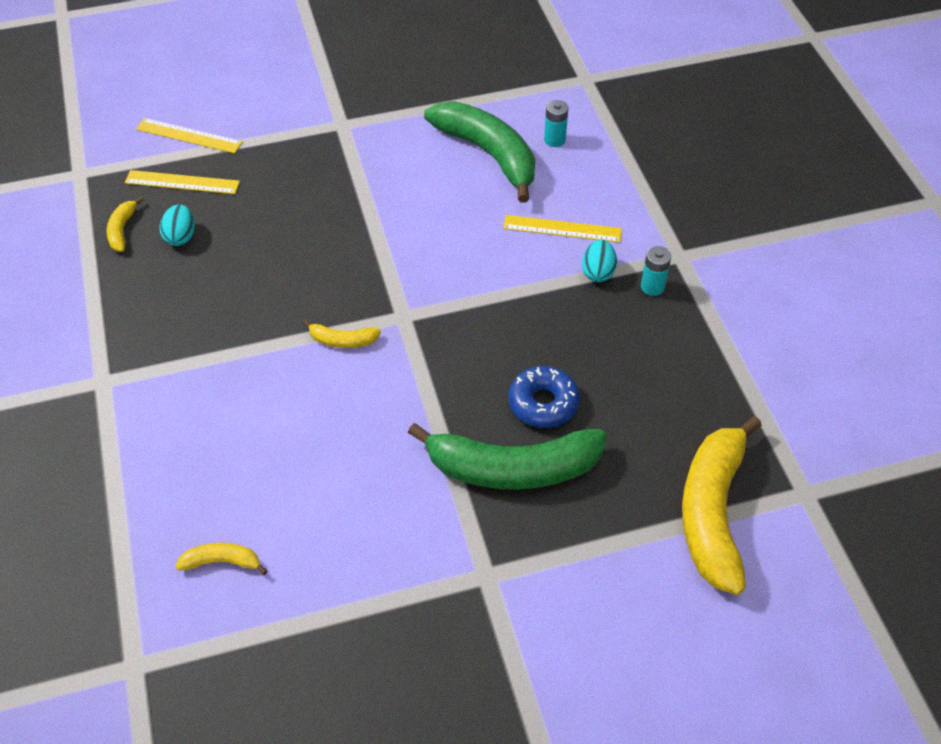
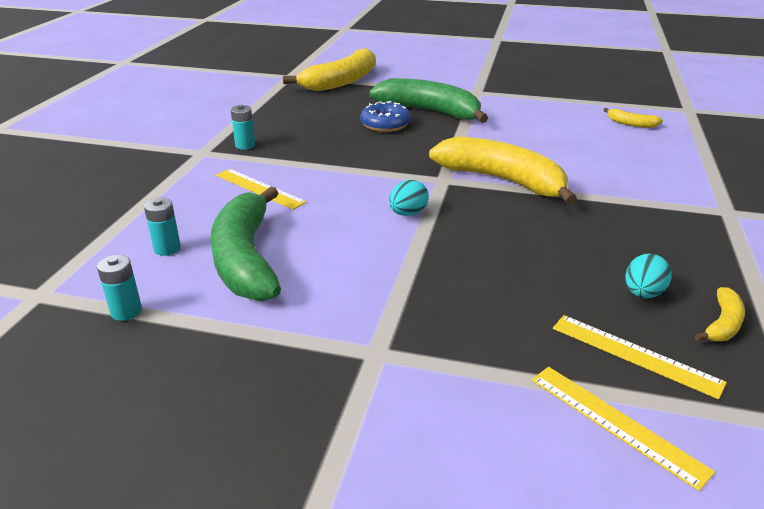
camera: 150 degrees left, 20 degrees down
(342, 340) = (502, 180): yellow banana -> yellow banana, size x2.30
(516, 90) = (126, 311): none -> turquoise battery
(598, 272) = (270, 161): turquoise egg -> turquoise egg (407, 213)

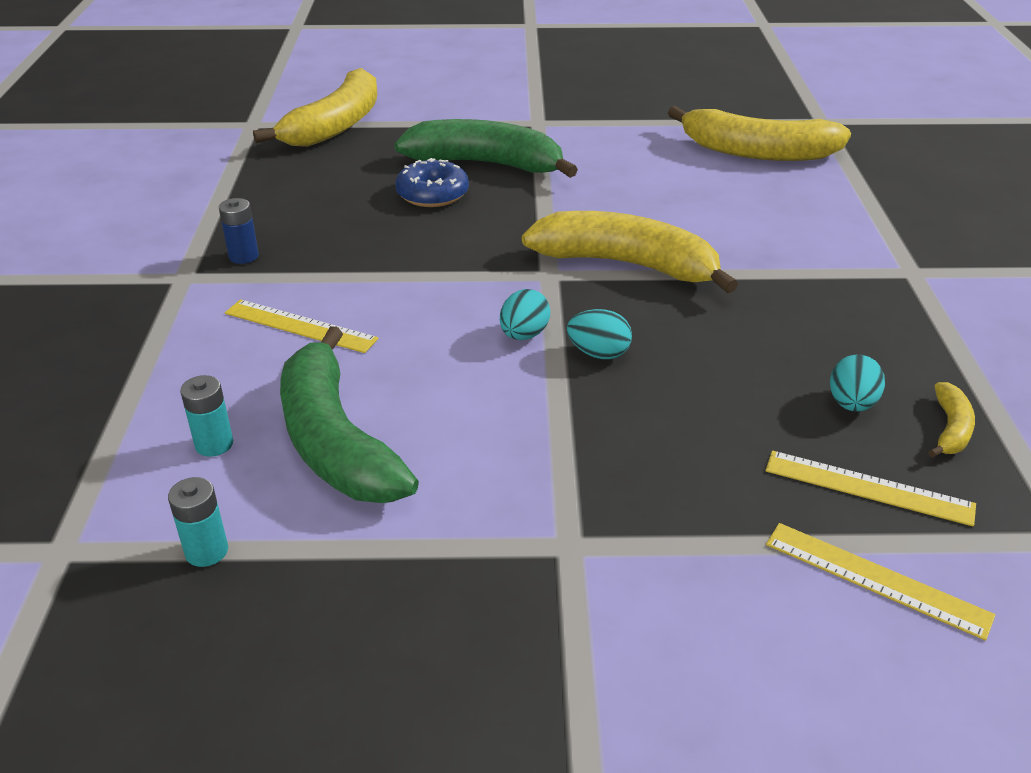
camera: 15 degrees left, 5 degrees up
(245, 145) = (243, 256): turquoise battery -> blue battery
(456, 232) = (598, 353): none -> turquoise egg
(630, 124) = (757, 152): yellow banana -> yellow banana, size x2.30

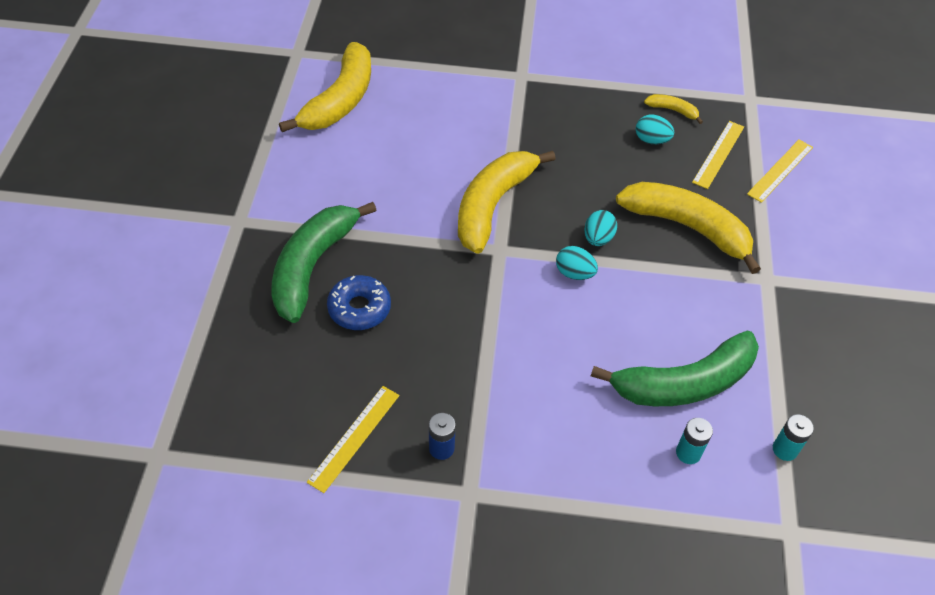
camera: 85 degrees left, 15 degrees up
(300, 326) = (552, 405): yellow ruler -> yellow ruler (354, 438)
(336, 125) = (189, 378): yellow banana -> yellow banana (687, 227)

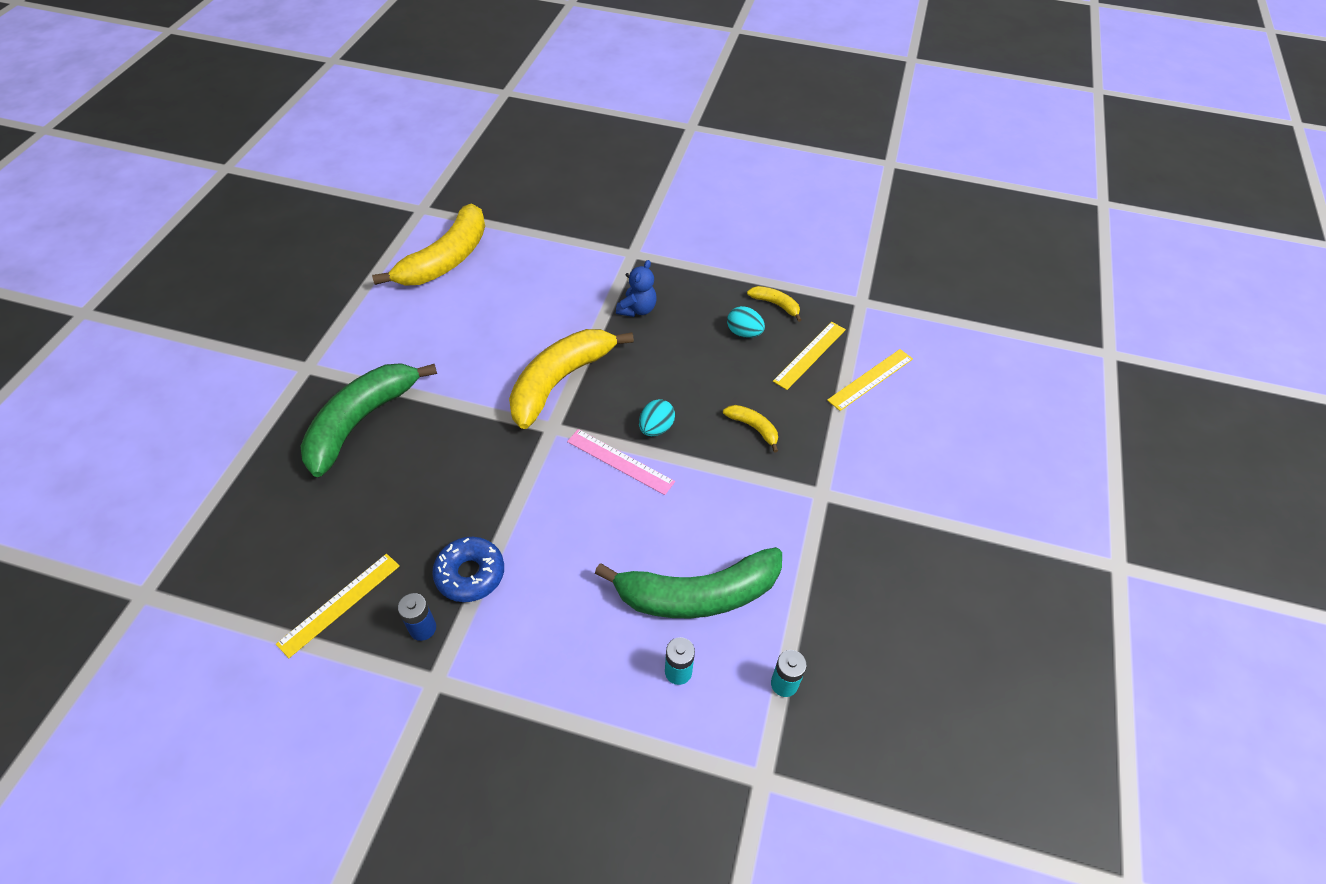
camera: 10 degrees right, 0 degrees up
(359, 308) = (391, 470): blue donut -> blue donut (470, 574)
(544, 129) = (637, 309): none -> blue teddy bear
(574, 273) = (620, 461): turquoise egg -> pink ruler
(687, 227) = (753, 428): yellow banana -> yellow banana, size x0.44

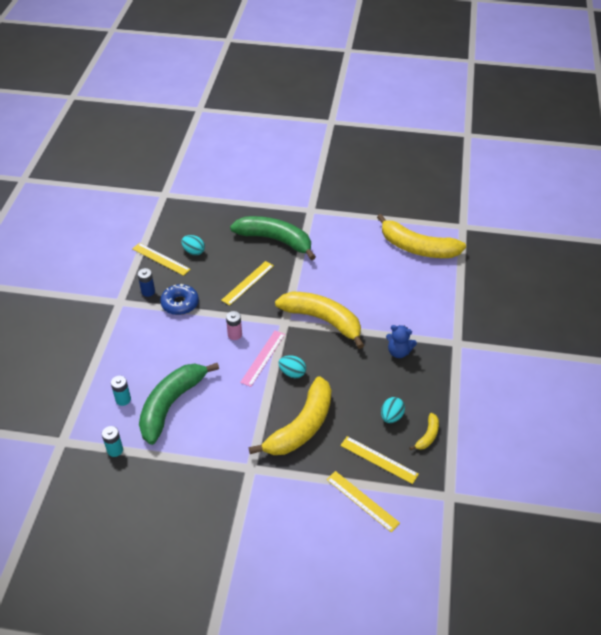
camera: 85 degrees right, 5 degrees down
(341, 546) = (193, 251): none -> turquoise egg
(450, 468) = (247, 282): none -> yellow ruler
(564, 495) = (235, 335): none -> pink battery
(697, 594) = (171, 404): green banana -> green banana turned 45 degrees clockwise
(753, 428) = (301, 427): yellow banana -> yellow banana, size x2.30

